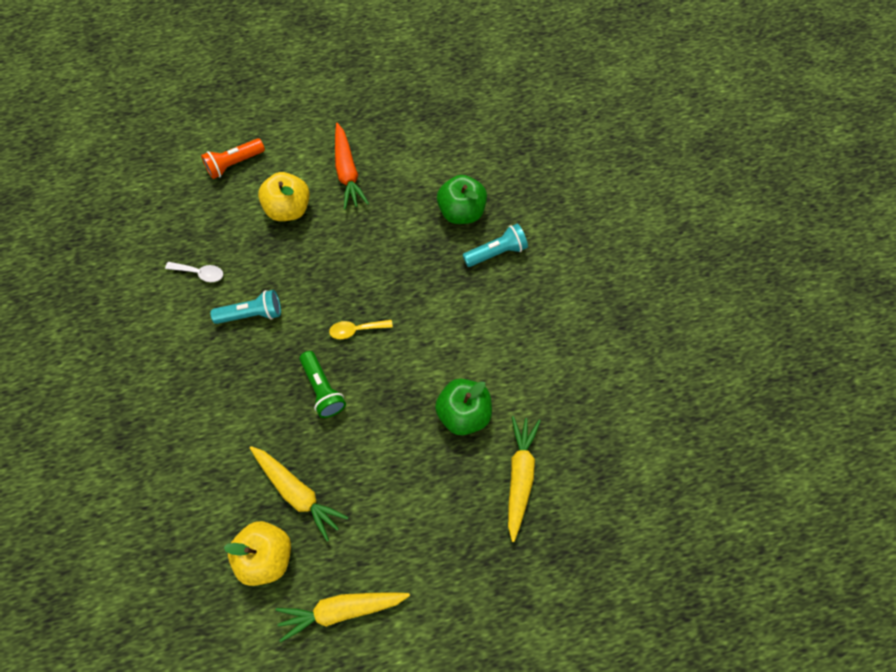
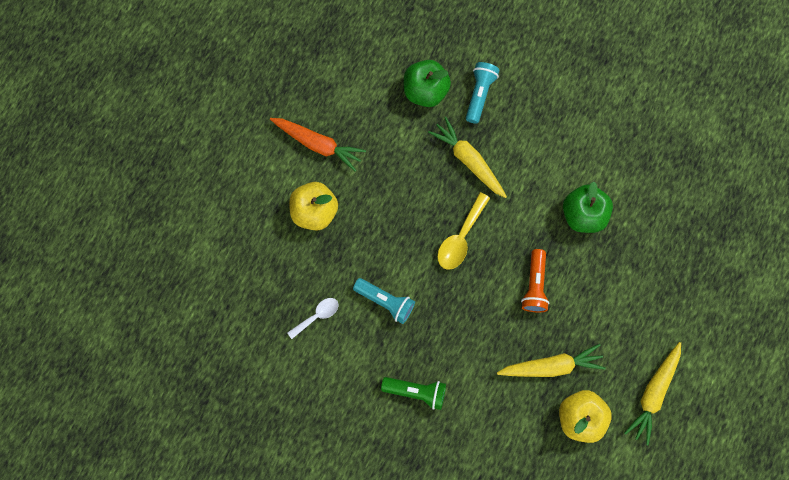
camera: 50 degrees left, 10 degrees up
(234, 164) = (235, 222): orange flashlight -> orange flashlight (534, 285)
(252, 314) = (385, 301): turquoise flashlight -> turquoise flashlight turned 90 degrees clockwise
(323, 389) = (488, 294): green flashlight -> green flashlight (416, 391)
(356, 330) = (460, 238): yellow spoon -> yellow spoon, size x1.52
(520, 476) = (654, 213): yellow carrot -> yellow carrot (468, 160)

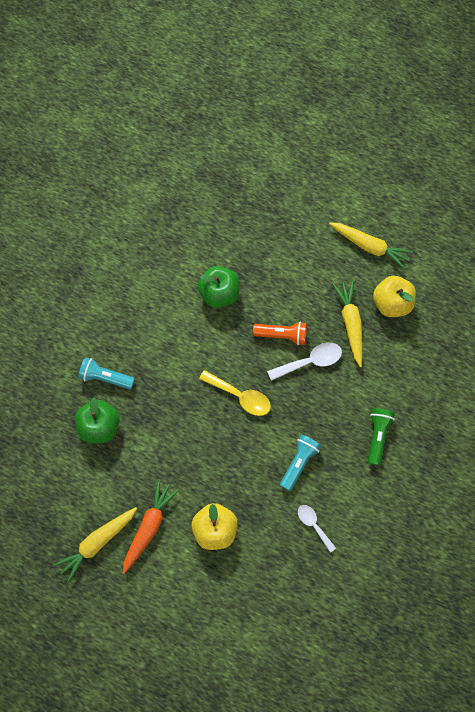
camera: 90 degrees left, 5 degrees down
(468, 160) = (168, 388): yellow carrot -> yellow carrot (97, 542)
(503, 317) = (310, 361): none -> white spoon

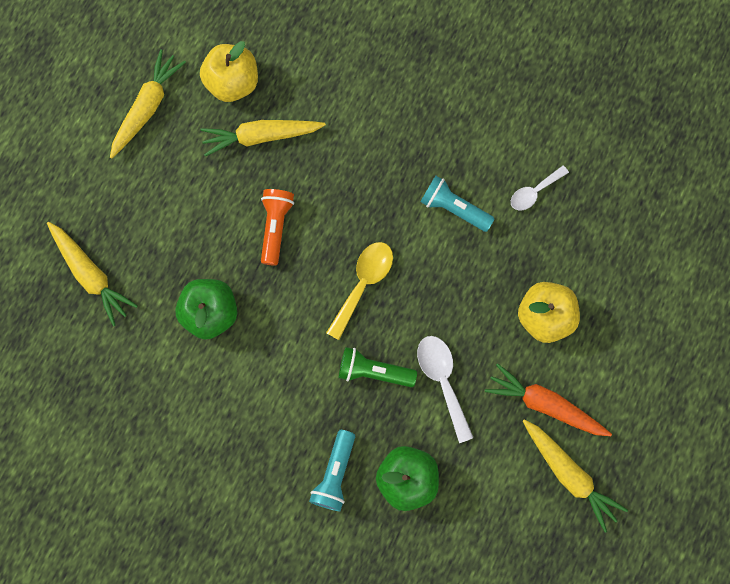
camera: 90 degrees left, 5 degrees up
(246, 216) = (91, 275): none -> yellow carrot
(310, 361) = (314, 191): white spoon -> white spoon (442, 380)
(377, 436) = (416, 109): green flashlight -> green flashlight (373, 371)

